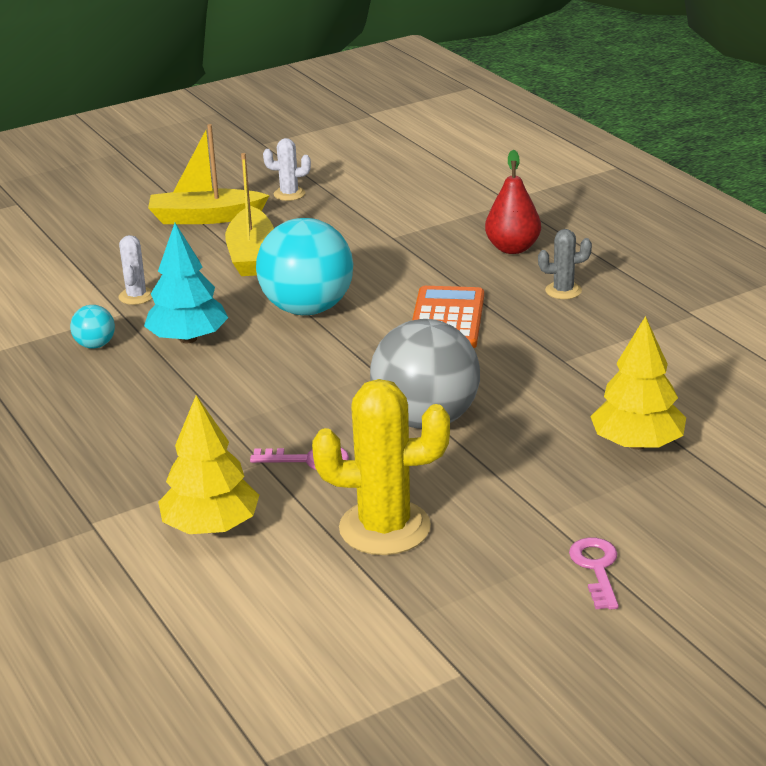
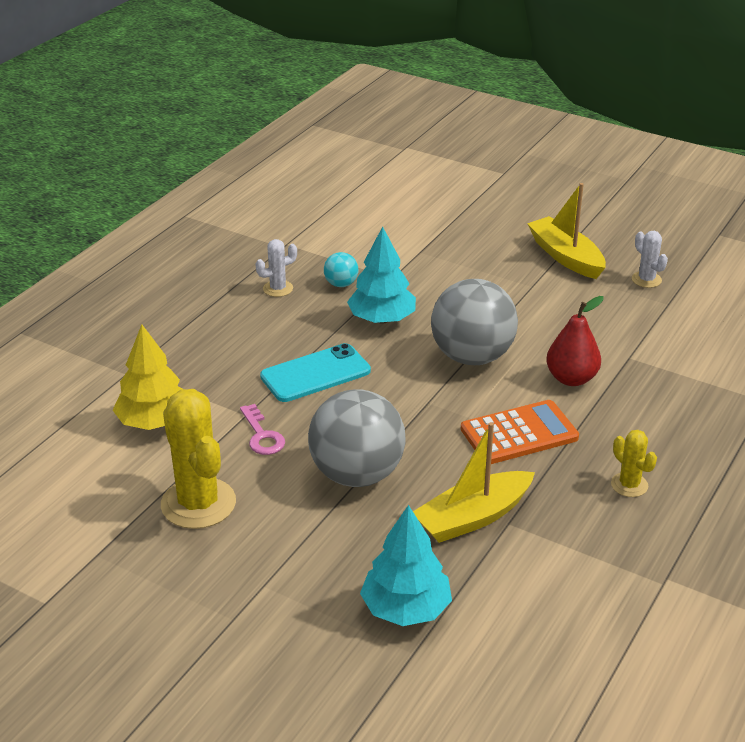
camera: 60 degrees right, 5 degrees up
(136, 296) = (421, 274): white cactus -> white cactus (278, 289)
(237, 401) = (315, 373): none -> turquoise phone
(251, 255) = (529, 299): yellow boat -> yellow boat (473, 517)
(307, 309) = (472, 356): turquoise ball -> grey ball
(512, 248) = (677, 430): red pear -> red pear (571, 379)
(563, 291) = (629, 485): grey cactus -> yellow cactus
(596, 568) = (208, 637): pink key -> none
(637, 443) = (406, 608): yellow tree -> turquoise tree

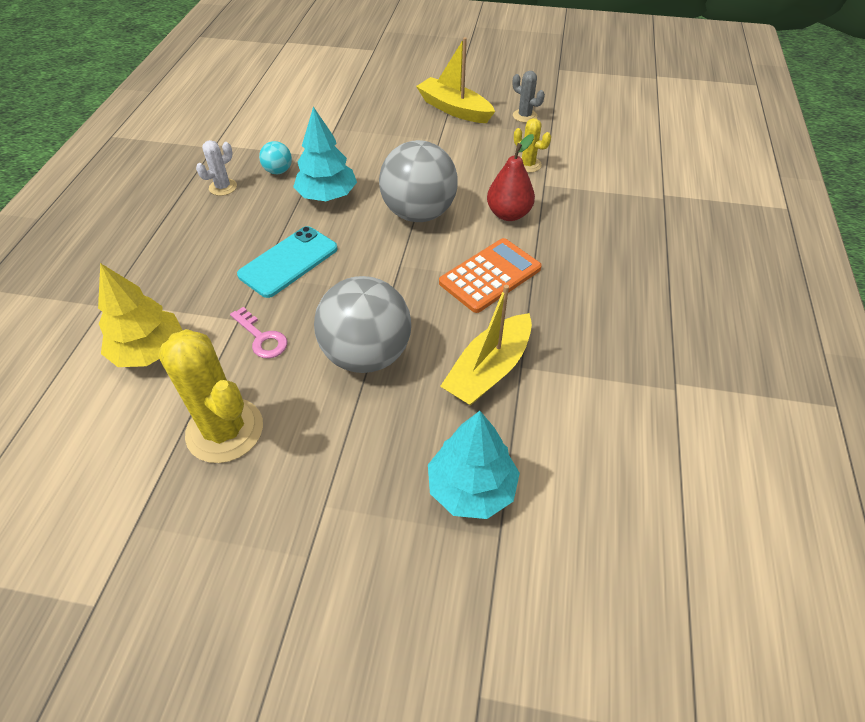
camera: 20 degrees left, 15 degrees up
(629, 485) = (601, 301): yellow cactus -> yellow cactus (528, 165)
(646, 280) = (524, 116): white cactus -> grey cactus

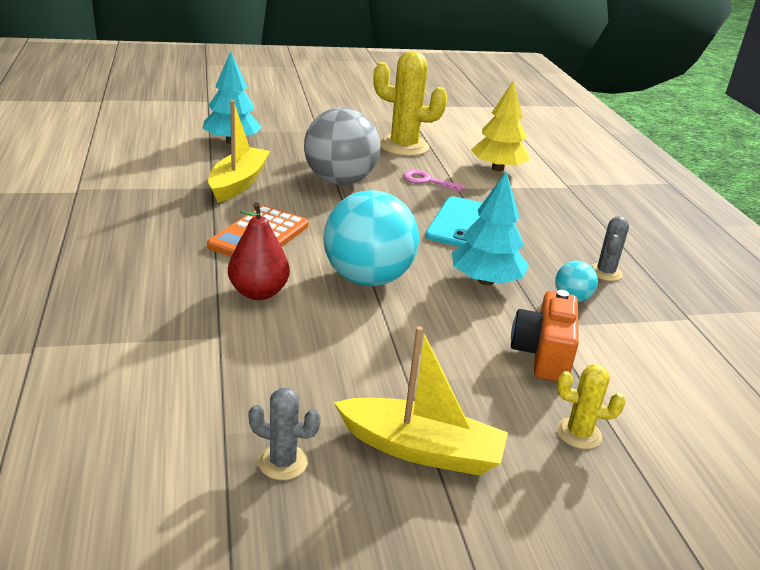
camera: 155 degrees right, 20 degrees down
(223, 187) = (605, 272): white cactus -> grey cactus
(344, 139) = (543, 355): none -> orange camera
(419, 213) = (367, 278): grey ball -> turquoise ball
(528, 165) = (250, 362): yellow cactus -> yellow cactus (578, 433)

